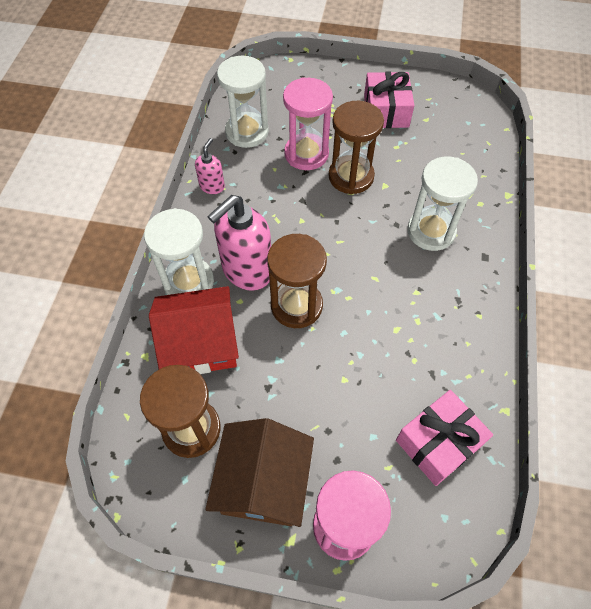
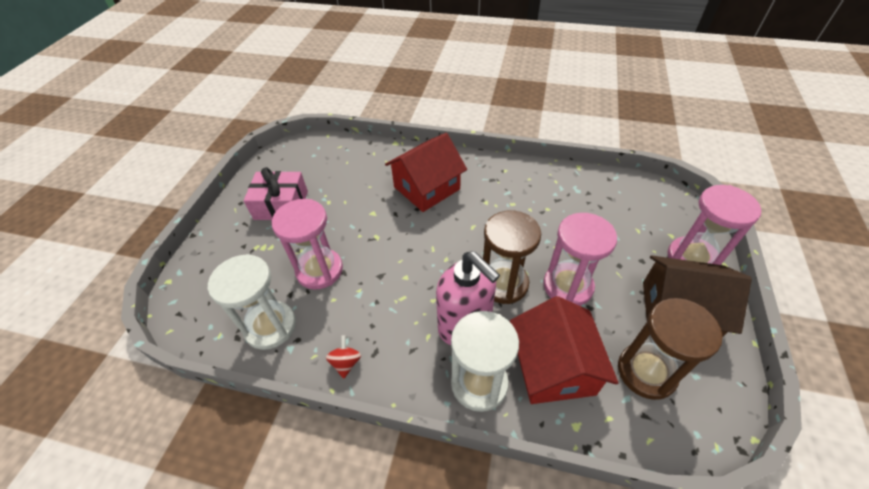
camera: 85 degrees left, 10 degrees down
(212, 186) = (346, 363): pink soap dispenser -> red spinning top
(295, 368) = (568, 286): none -> pink hourglass
(351, 176) = (357, 236): brown hourglass -> none
(431, 231) = (426, 188): white hourglass -> red house
(438, 443) = (611, 201): pink gift -> none

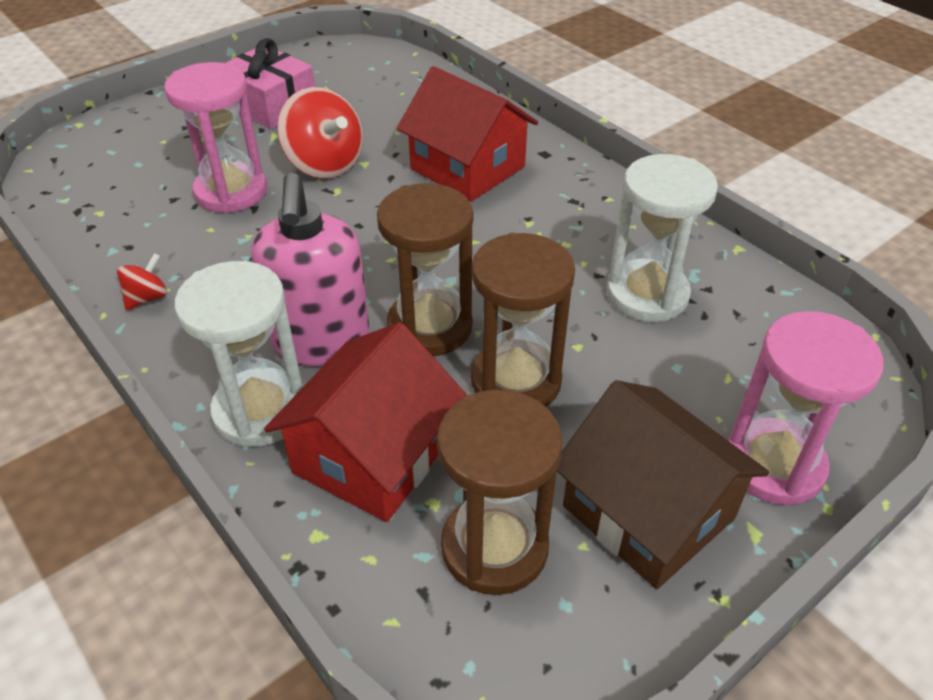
camera: 35 degrees right, 5 degrees down
(270, 326) = (118, 219): white hourglass -> white hourglass (647, 294)
(353, 225) = (324, 164): none -> red spinning top
(426, 188) = (467, 168): red house -> red house turned 45 degrees clockwise
(568, 286) = (516, 381): pink hourglass -> brown hourglass

